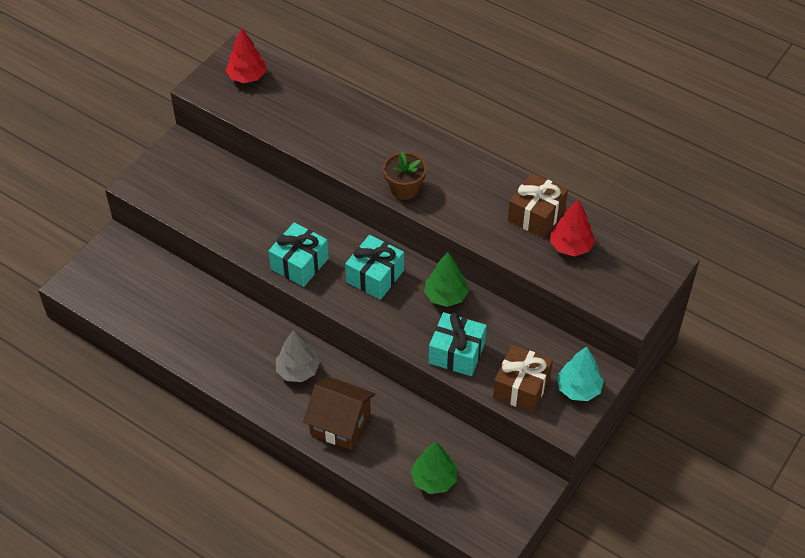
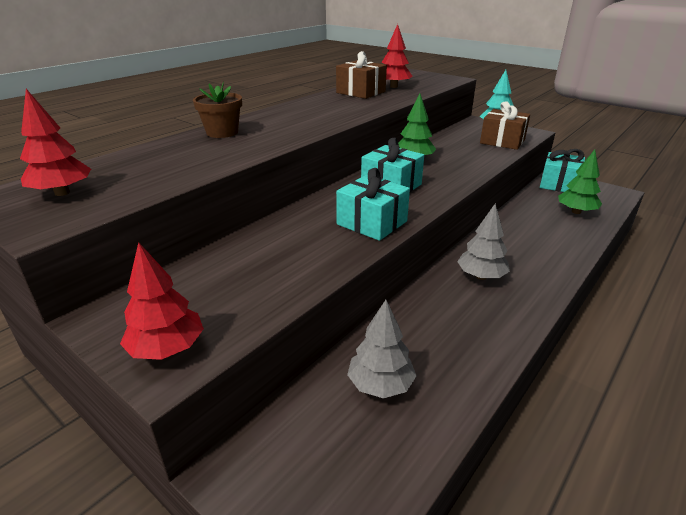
camera: 85 degrees left, 20 degrees down
(153, 180) = (167, 349): none -> red tree
(173, 301) = (380, 385): none -> grey tree
(340, 424) = (540, 253): brown house -> none
(404, 189) = (318, 125): brown flower pot -> brown flower pot (222, 132)
(456, 353) = (476, 159): turquoise gift -> turquoise gift (559, 184)

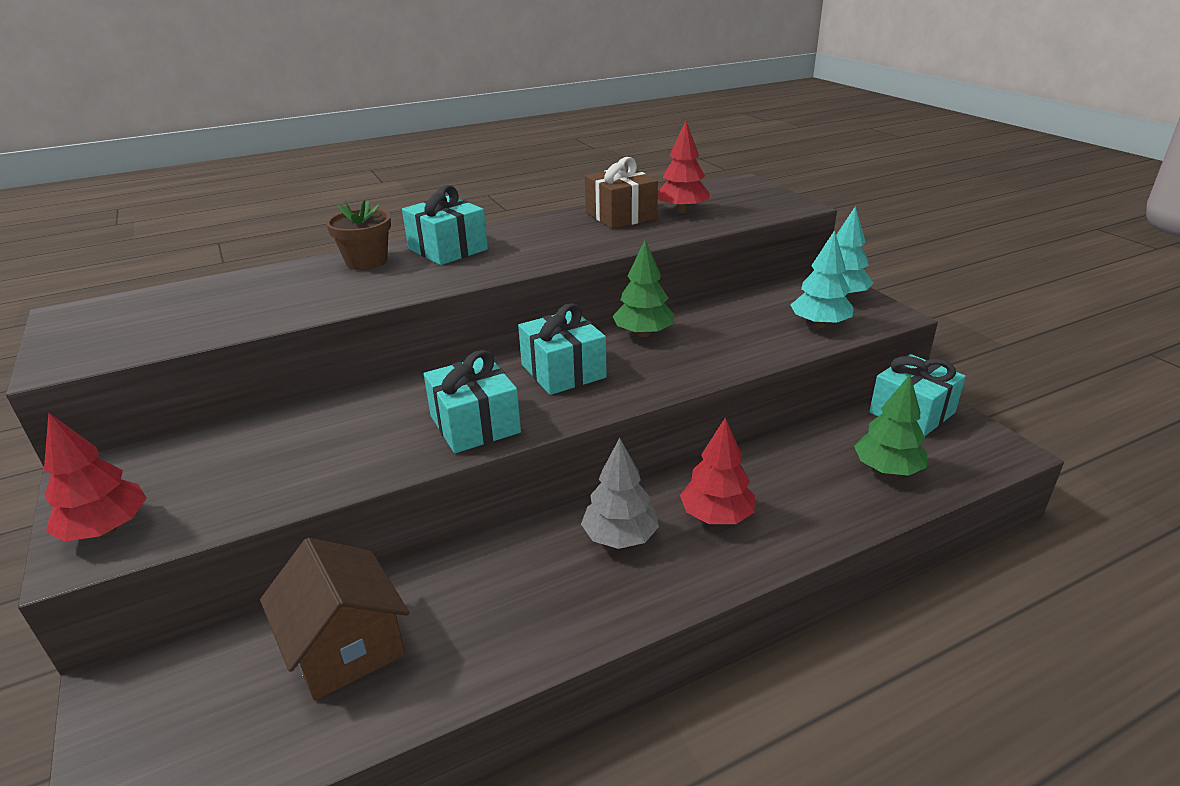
camera: 25 degrees right, 0 degrees up
(62, 193) = (122, 321): red tree -> red tree (716, 516)
(272, 119) = (447, 249): none -> turquoise gift
(380, 385) = (346, 647): grey tree -> brown house
(502, 141) = (819, 324): brown gift -> turquoise tree

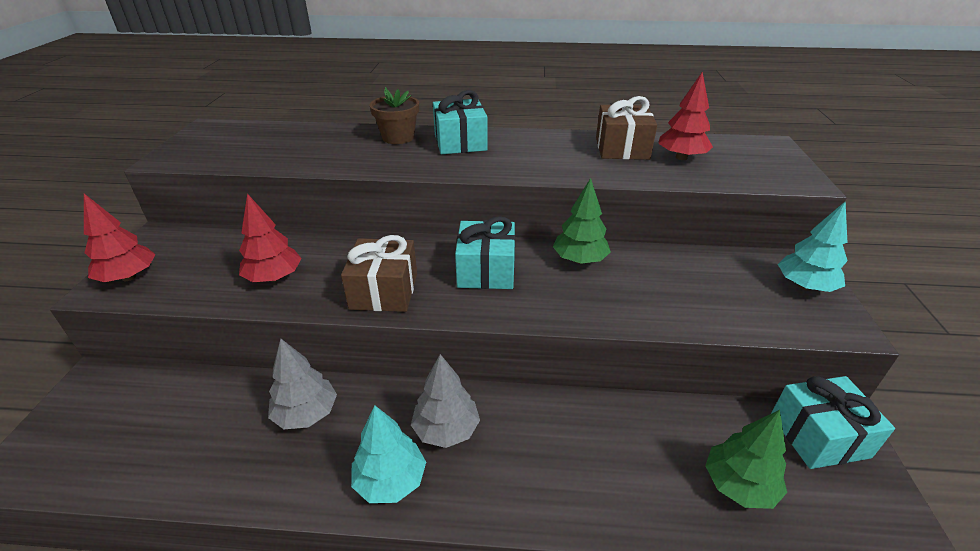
camera: 30 degrees right, 5 degrees up
(346, 647) = (212, 420): brown house -> none
(457, 590) = (306, 414): none -> grey tree
(475, 424) = (384, 291): turquoise gift -> brown gift
(716, 516) = (536, 450): red tree -> red tree (274, 277)
(819, 324) = (754, 309): turquoise tree -> turquoise tree (390, 480)

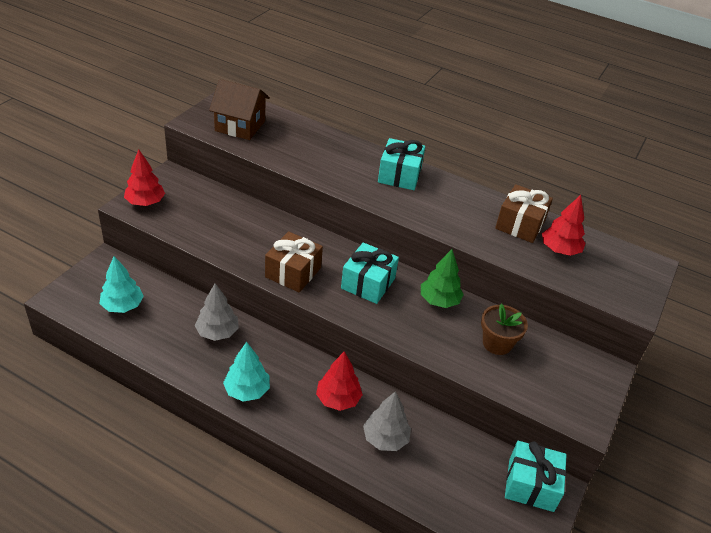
camera: 20 degrees right, 5 degrees up
(235, 147) = (240, 126): none -> brown house
(274, 277) = (230, 236): red tree -> red tree (338, 399)
(398, 137) = (357, 154): brown flower pot -> brown flower pot (497, 343)
(446, 430) = (293, 377): grey tree -> grey tree (385, 438)
(739, 485) = (450, 485): green tree -> none
(804, 286) = (588, 385): turquoise tree -> turquoise tree (122, 306)

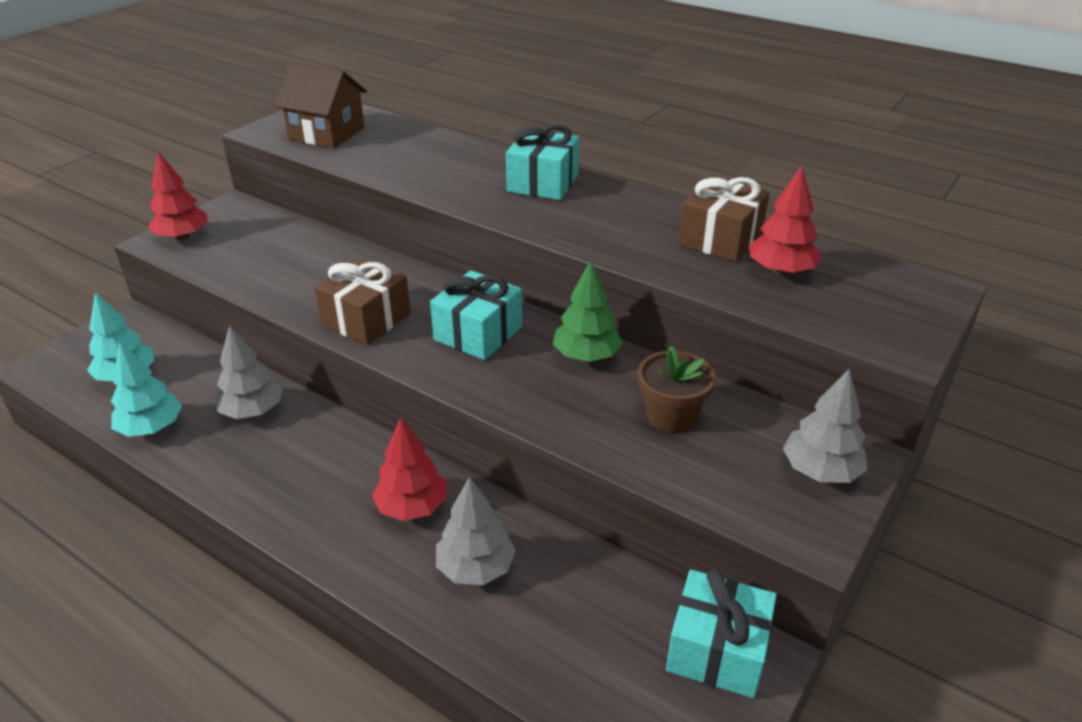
camera: 10 degrees right, 5 degrees down
(247, 390) = (272, 492): turquoise tree -> turquoise tree (151, 428)
(586, 380) = (820, 471): none -> grey tree

